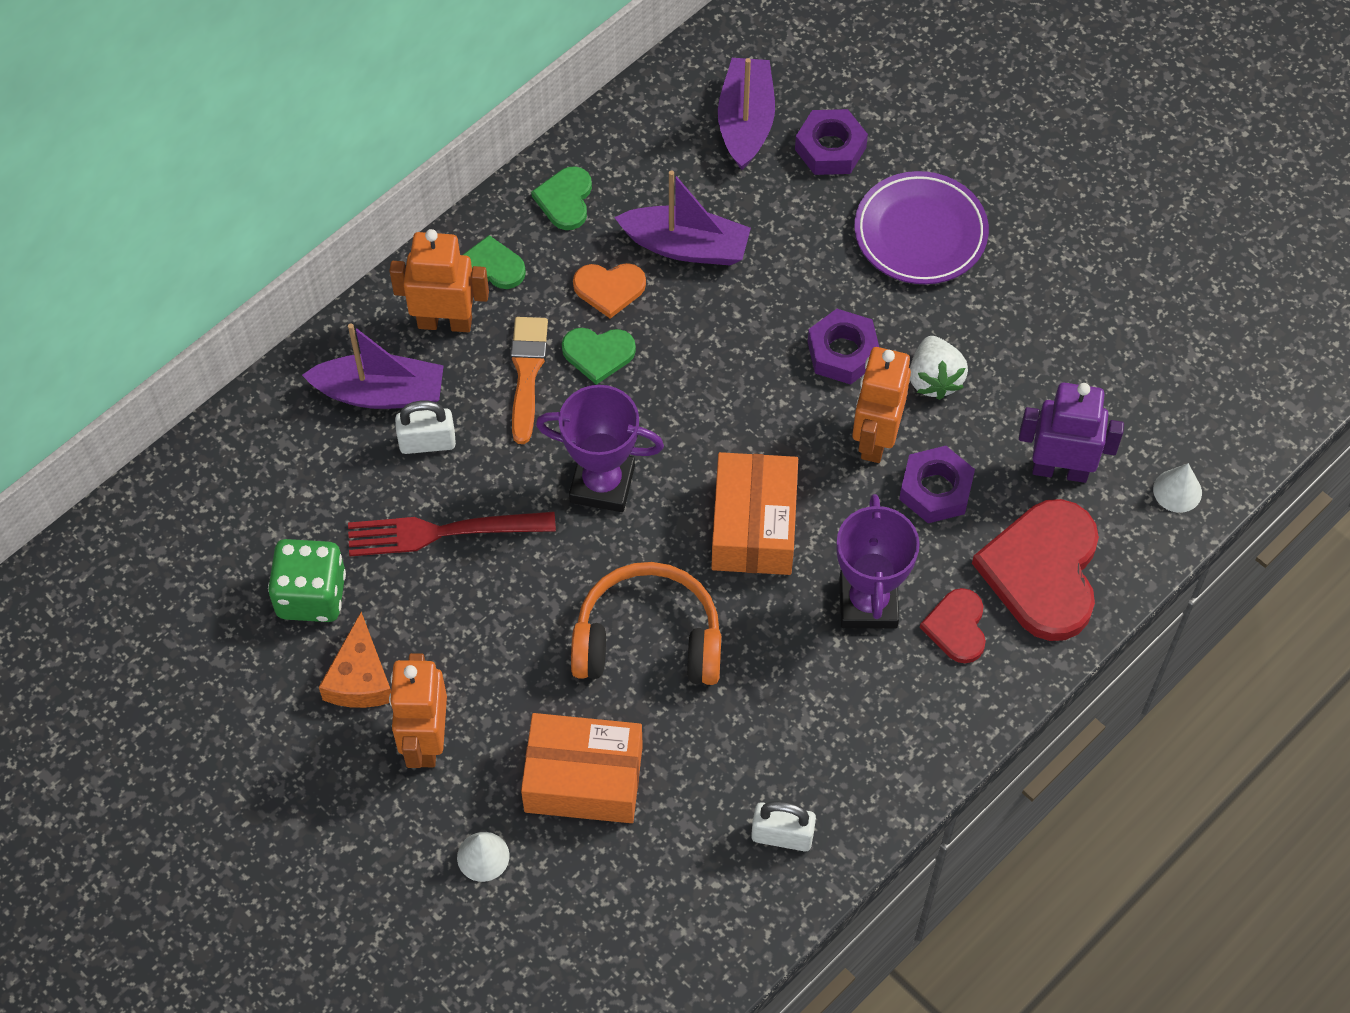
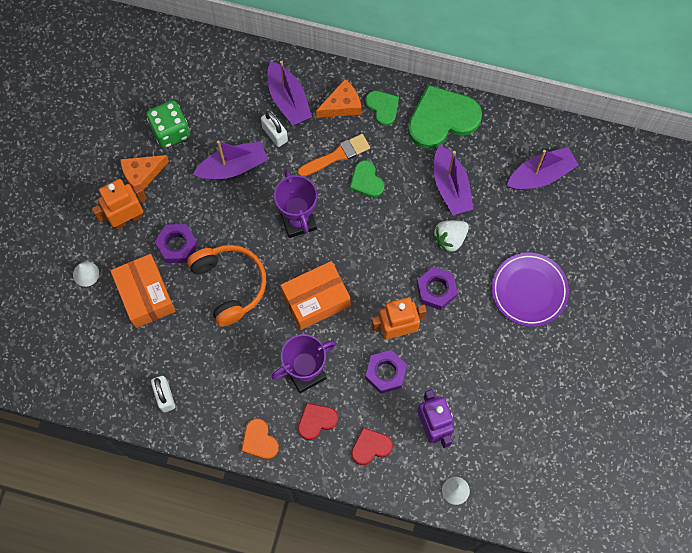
camera: 60 degrees right, 10 degrees up
(442, 532) = (233, 167): red fork -> purple boat
(445, 322) = (342, 105): orange robot -> orange cheese
(565, 200) = (442, 119): green heart -> green heart, size x1.93
(609, 289) = (405, 166): orange heart -> orange heart (259, 440)
(830, 148) = (551, 222): purple nut -> purple nut (177, 245)
(934, 379) = (448, 341): white strawberry -> white strawberry (450, 239)
(1043, 571) = (370, 447): red heart -> red heart, size x0.52

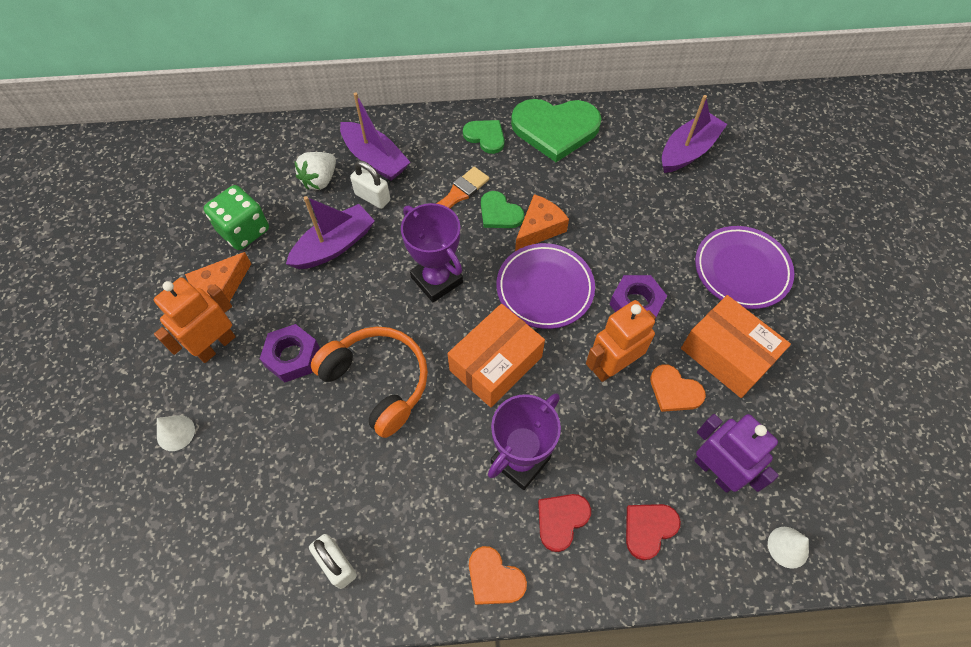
camera: 20 degrees left, 10 degrees down
(145, 295) = (267, 433): orange box -> orange box (727, 355)
(342, 105) = (439, 147): orange cheese -> orange cheese (539, 228)
(374, 255) = (545, 288): none -> purple plate
(385, 373) = (622, 423): purple nut -> none
(432, 363) = (674, 391): none -> orange heart
(442, 119) = (555, 129): green heart -> green heart turned 135 degrees counterclockwise
(450, 186) = (597, 191): purple boat -> none
(450, 239) = (624, 244): white strawberry -> white strawberry (320, 180)

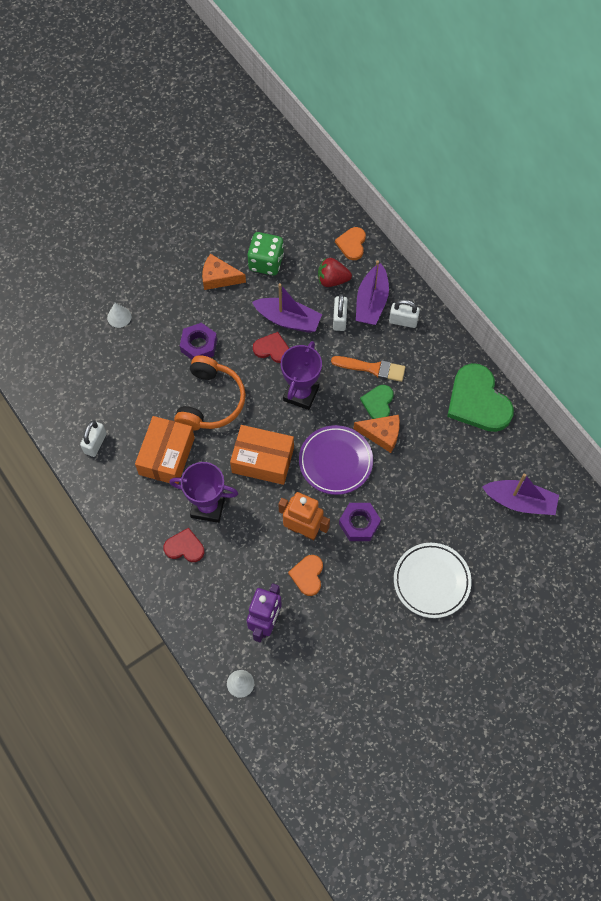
camera: 60 degrees right, 5 degrees up
(216, 345) = (181, 300): orange robot -> none
(320, 180) = (332, 280): white strawberry -> red strawberry
(419, 144) = (403, 321): none -> white padlock
(485, 137) = (439, 359): green heart -> none
(494, 578) = (132, 527): orange heart -> orange heart (352, 244)
(649, 529) = (207, 598): red heart -> red heart (272, 349)
(727, 355) = (355, 598): orange box -> orange box (166, 456)
(741, 270) = (431, 581): purple plate -> white plate

